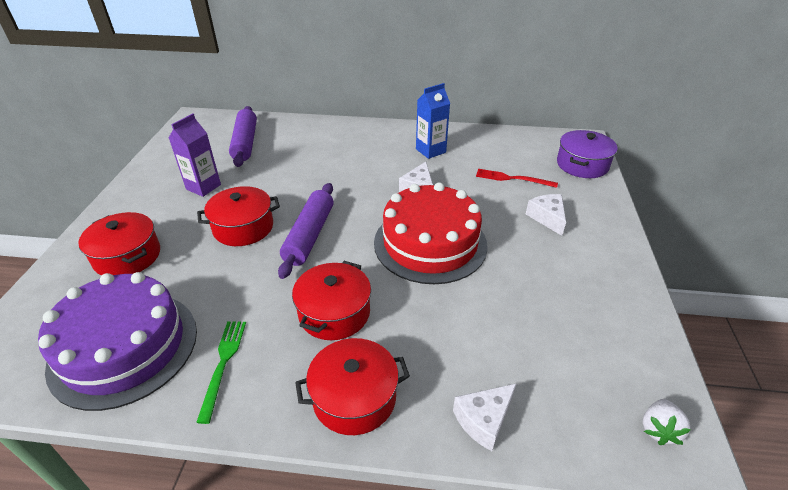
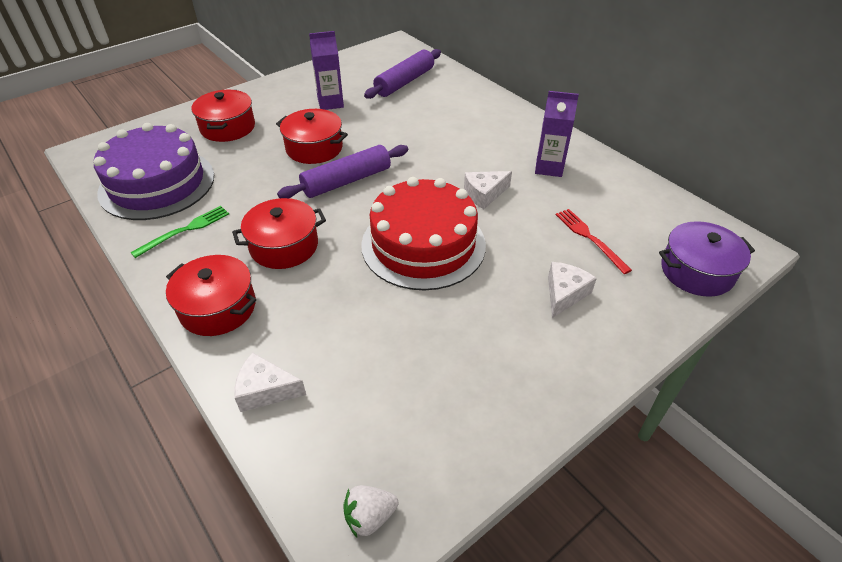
camera: 45 degrees right, 5 degrees up
(430, 151) = (549, 168): blue carton -> purple carton

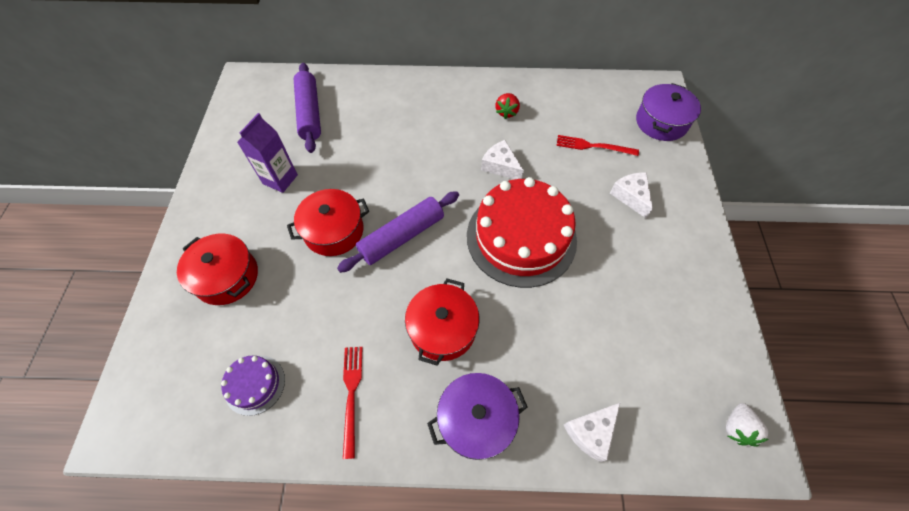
camera: 50 degrees left, 15 degrees up
(157, 184) = (255, 384): purple cake -> purple cake, size x0.46
(185, 230) = (351, 395): green fork -> red fork
(218, 308) = (476, 419): red pot -> purple pot
(347, 181) = (402, 236): purple rolling pin -> purple rolling pin turned 45 degrees clockwise
(484, 194) = (500, 166): white cheese -> white cheese turned 120 degrees clockwise
(549, 168) = (506, 112): purple carton -> red strawberry

